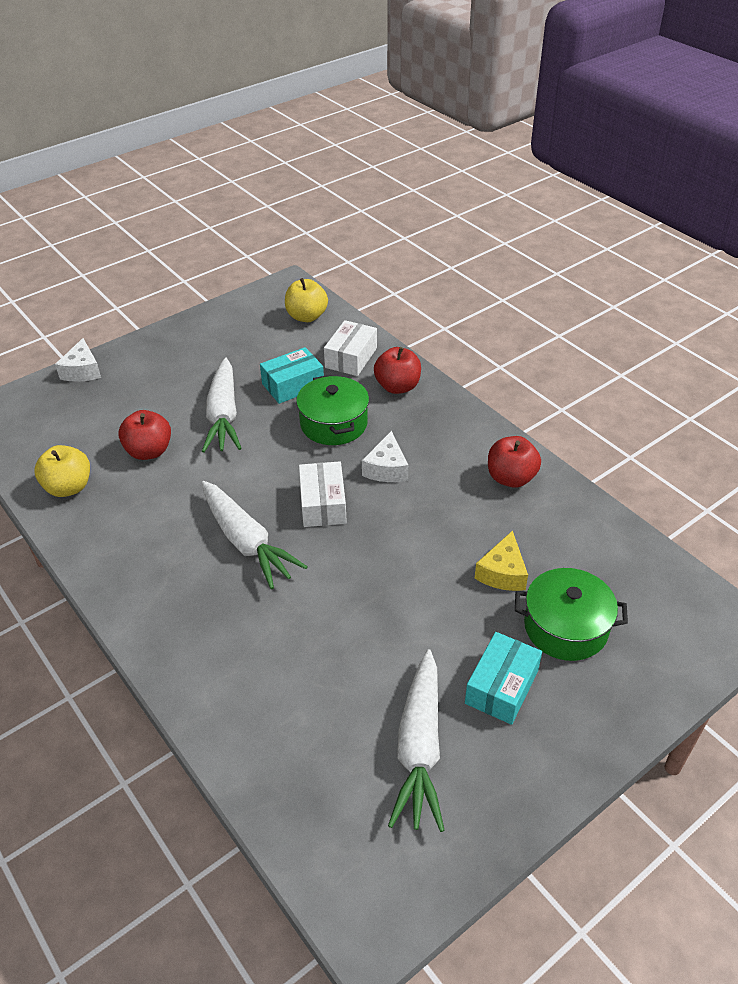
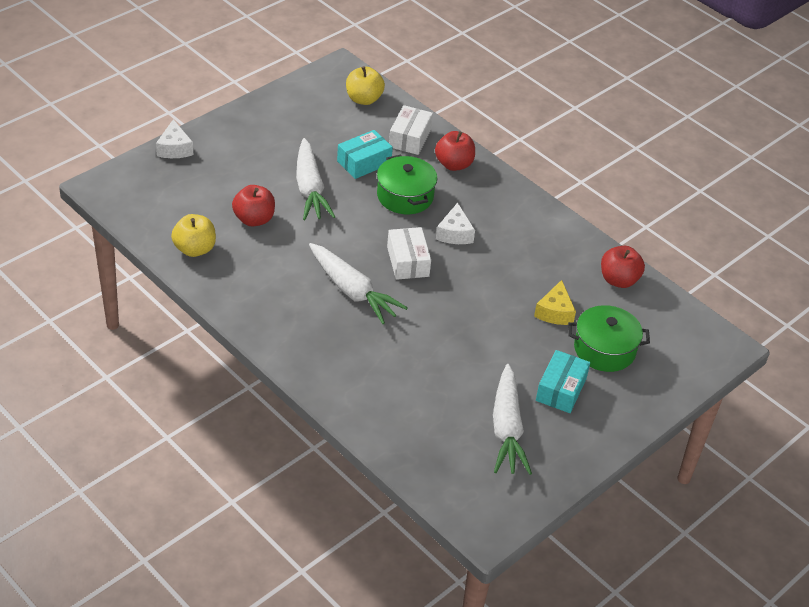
camera: 10 degrees left, 0 degrees up
(511, 478) = (555, 241): red apple -> red apple (618, 280)

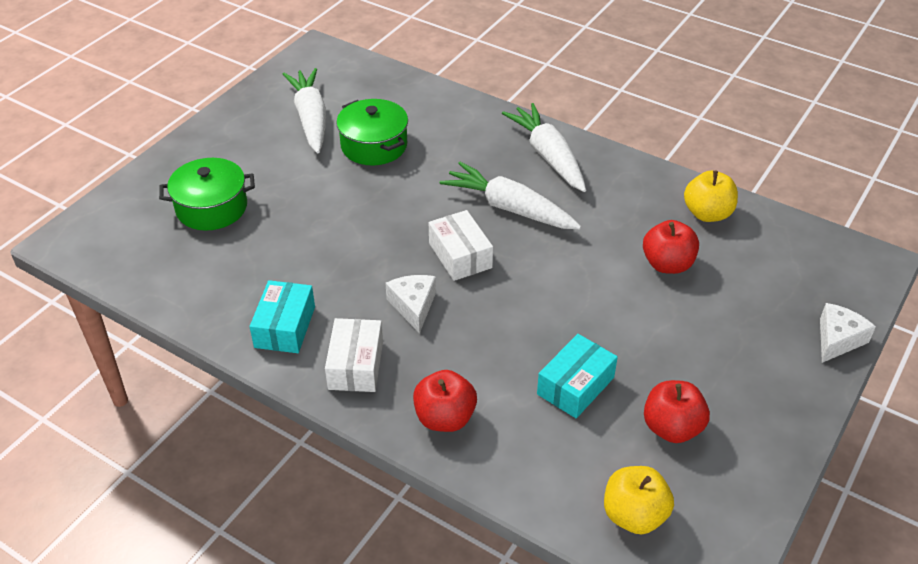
camera: 170 degrees right, 0 degrees up
(174, 148) = (837, 339): white cheese -> white cheese turned 60 degrees clockwise
(310, 189) = (625, 324): white carrot -> white carrot (548, 156)
(405, 196) = (496, 345): green pot -> green pot (374, 145)
(410, 138) = (527, 451): white box -> white box (356, 365)
(555, 312) = (271, 235): yellow cheese -> none
(561, 389) = (259, 160): turquoise box -> turquoise box (285, 327)
(618, 280) = (191, 292): red apple -> red apple (672, 428)

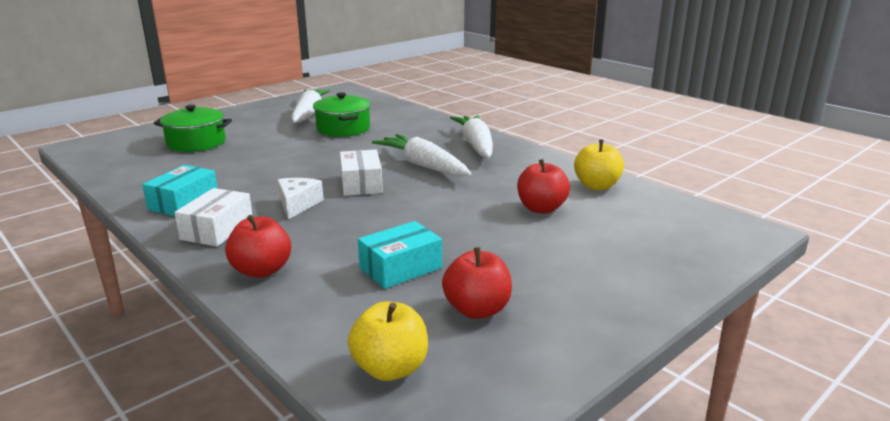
camera: 15 degrees right, 20 degrees down
(837, 339) = (692, 274): white cheese -> none

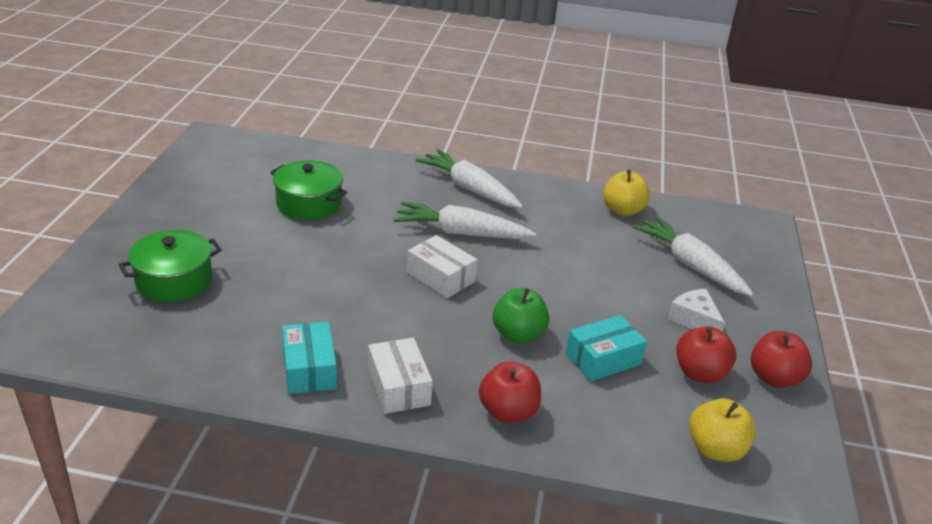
camera: 40 degrees left, 10 degrees up
(297, 204) = (423, 326): white cheese -> white cheese (694, 320)
(309, 114) = (234, 191): white carrot -> white carrot (690, 265)
(358, 230) = (518, 334): none -> green apple
(400, 268) = (603, 359): turquoise box -> turquoise box turned 45 degrees clockwise
(541, 208) = (616, 252): red apple -> red apple (774, 378)

